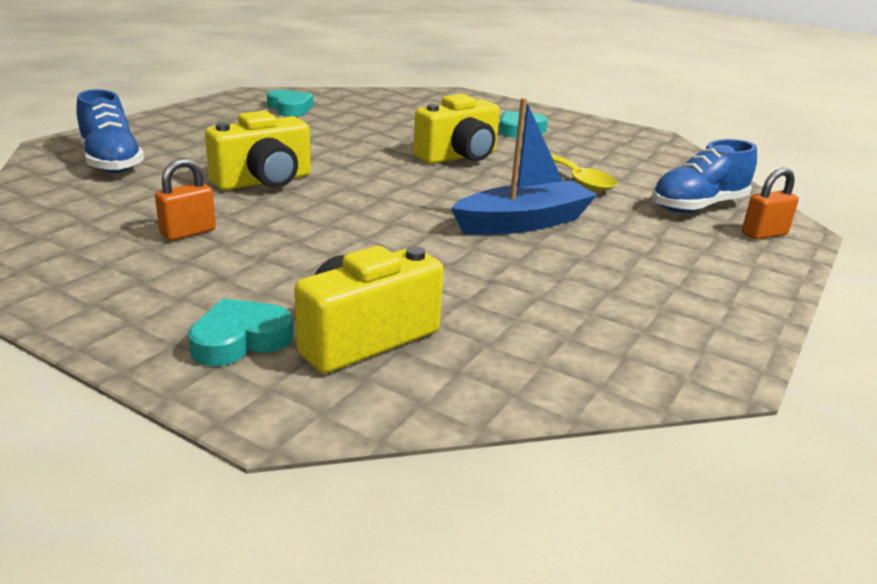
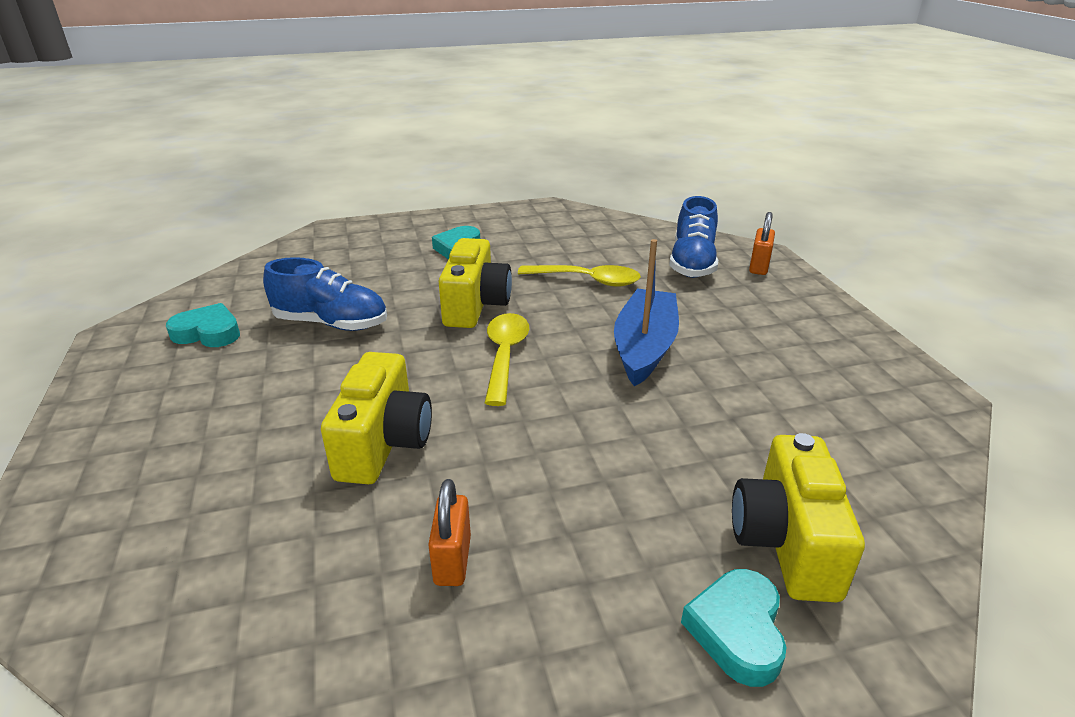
camera: 45 degrees left, 5 degrees up
(111, 162) = (159, 539): blue shoe -> blue shoe (331, 323)
(417, 183) = (505, 355): none -> yellow spoon

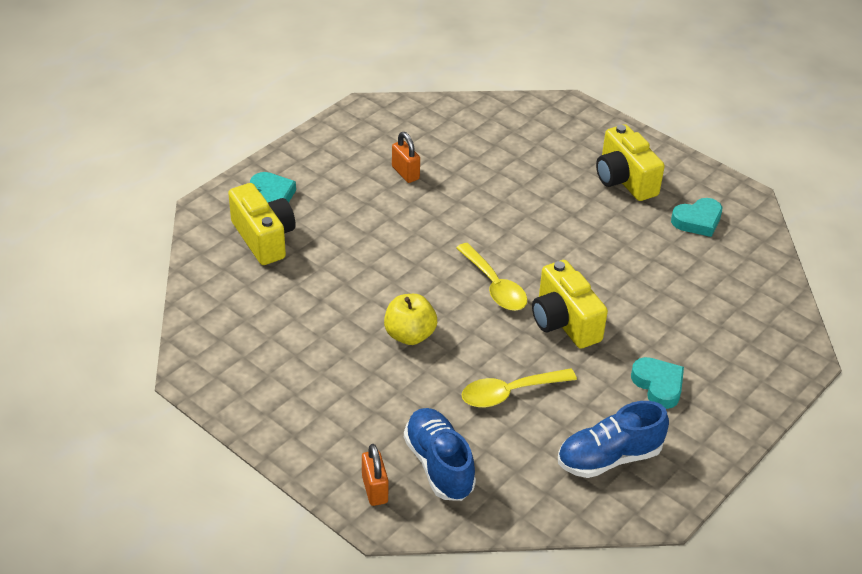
camera: 145 degrees right, 10 degrees up
(331, 323) = (636, 261): blue shoe -> blue shoe (609, 458)
(384, 443) = (496, 204): yellow camera -> yellow camera (624, 180)
(644, 347) = (410, 335): blue boat -> yellow apple

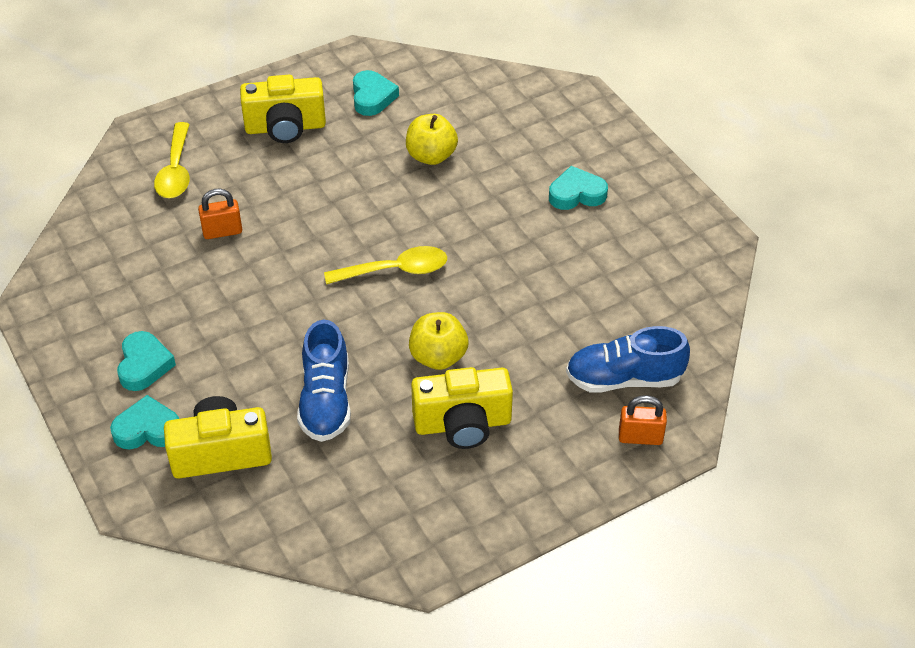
camera: 70 degrees left, 5 degrees up
(331, 177) = (144, 365): none -> turquoise heart
(405, 173) = (176, 296): orange padlock -> orange padlock (222, 231)
(509, 393) = (548, 300): yellow spoon -> yellow spoon (176, 171)
(564, 322) = (469, 233): yellow camera -> yellow camera (463, 424)
(609, 458) = (652, 254): blue shoe -> blue shoe (326, 401)
(646, 275) = (431, 156): none -> yellow apple

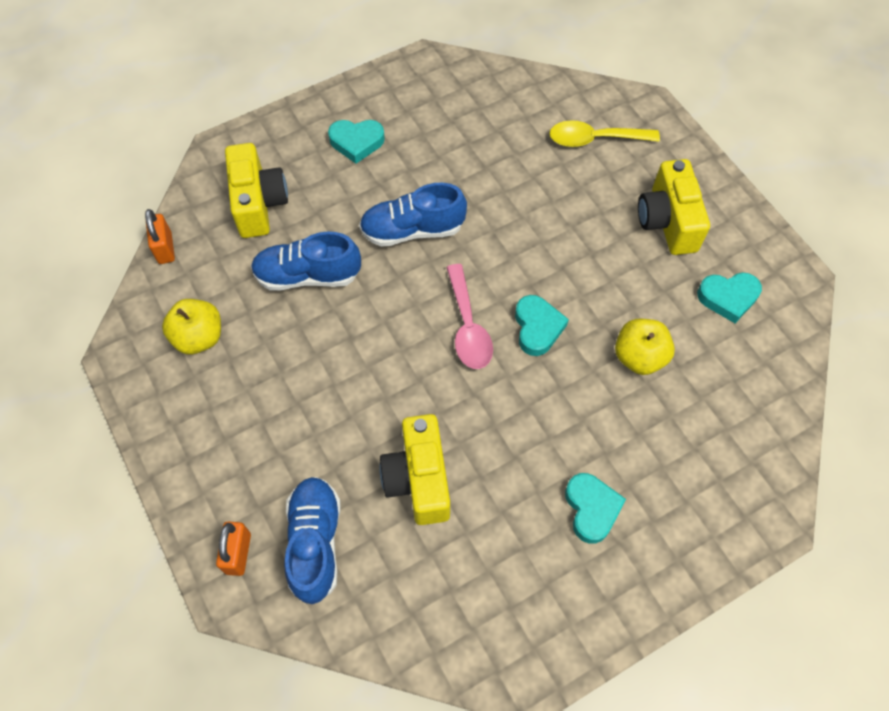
camera: 90 degrees right, 15 degrees up
(147, 429) = (288, 152): turquoise heart -> turquoise heart (537, 328)
(222, 231) = (516, 182): orange padlock -> orange padlock (165, 248)
(275, 314) = (412, 230): none -> blue shoe
(395, 270) = (468, 327): yellow spoon -> pink spoon
(438, 357) = (354, 366): yellow apple -> yellow apple (199, 337)
(463, 424) = (271, 387): yellow camera -> yellow camera (418, 479)

